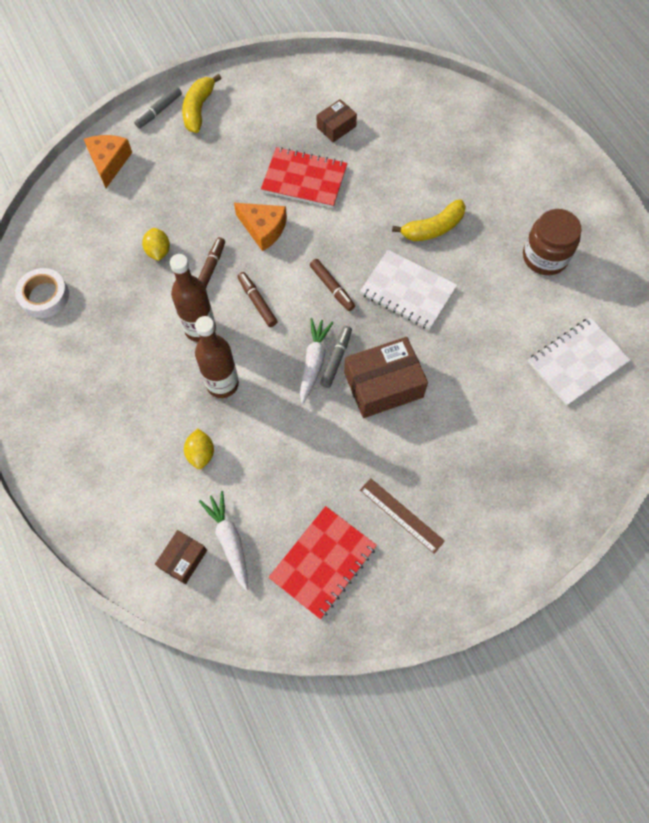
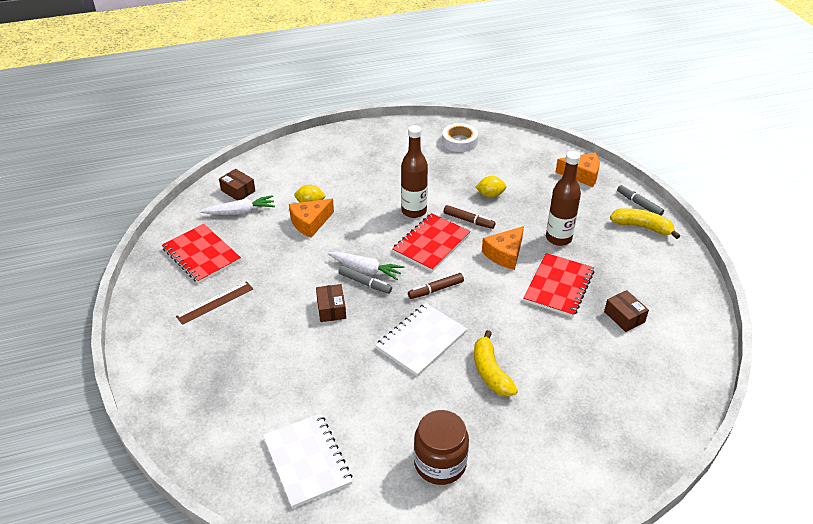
camera: 100 degrees right, 25 degrees down
(222, 384) = (362, 218): brown bottle -> brown bottle (558, 238)
(239, 444) = (310, 223): none -> orange cheese
(257, 302) = (431, 243): brown marker -> red notebook
(383, 385) = (331, 309): brown box -> brown box, size x0.55

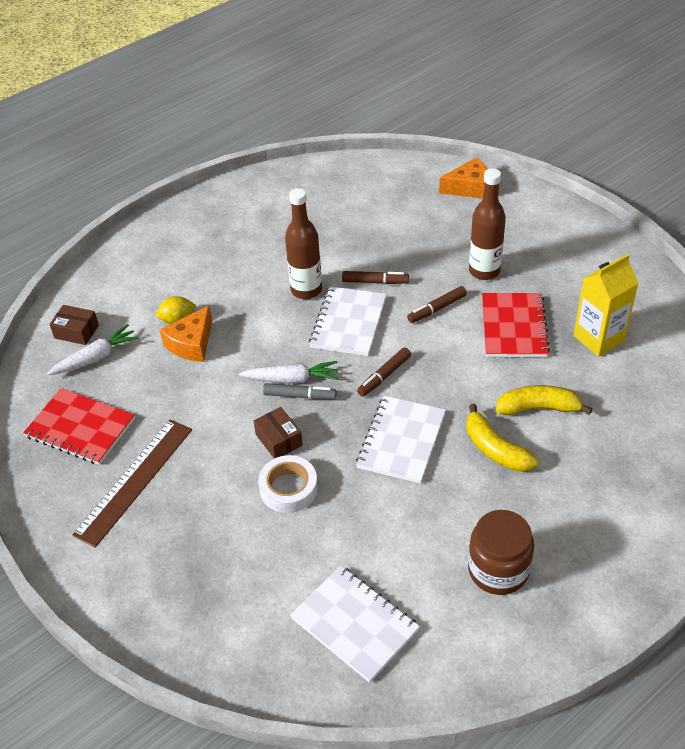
camera: 20 degrees left, 5 degrees up
(215, 302) = (134, 481): brown ruler -> brown ruler, size x1.59
(431, 243) = (348, 323): red notebook -> white notebook
(459, 141) = (311, 187): white tape -> white tape (288, 488)
(490, 195) = (382, 243): yellow lemon -> none
(505, 254) = (437, 309): orange cheese -> brown marker
(624, 317) = (598, 338): brown box -> yellow carton
(639, 204) = (547, 204): grey marker -> none
(642, 227) = (564, 230): yellow banana -> yellow banana (538, 408)

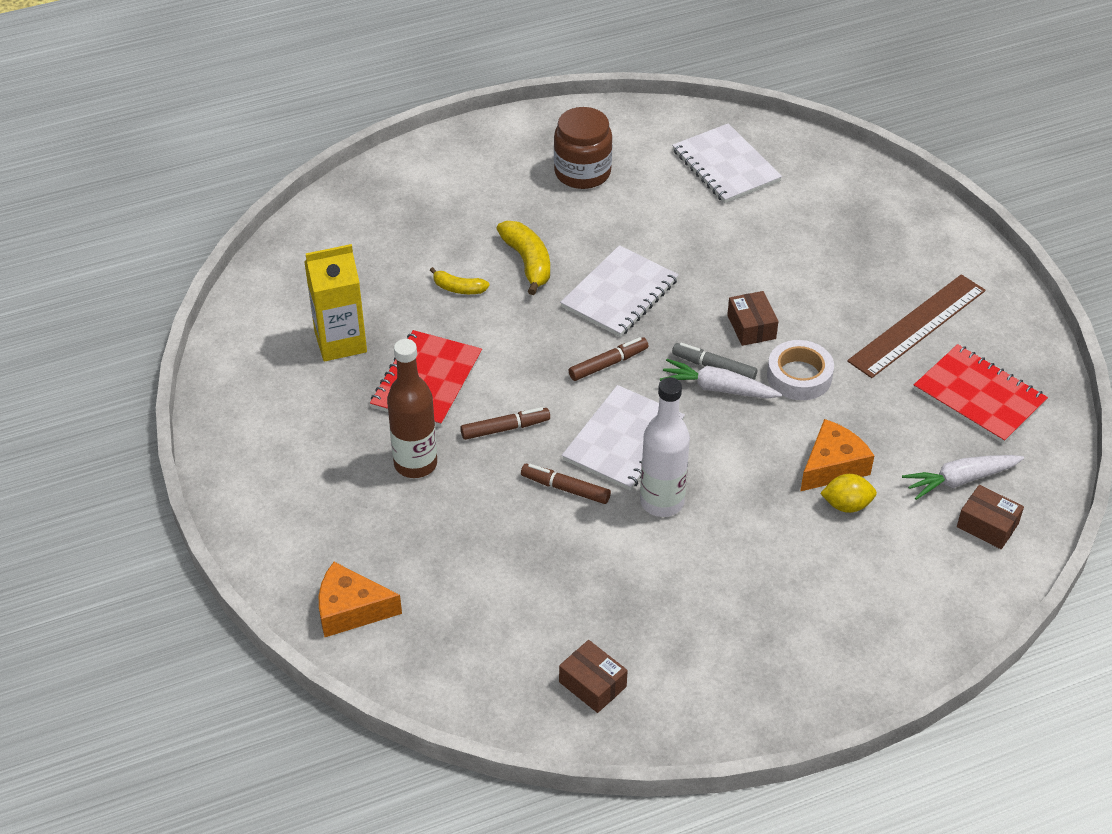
camera: 165 degrees left, 0 degrees up
(288, 488) = (754, 279): white tape -> white tape (799, 376)
(306, 290) = (662, 502): brown bottle -> white bottle
(312, 189) = (592, 684): none -> brown box
(538, 408) = (458, 288): yellow banana -> yellow banana, size x0.60

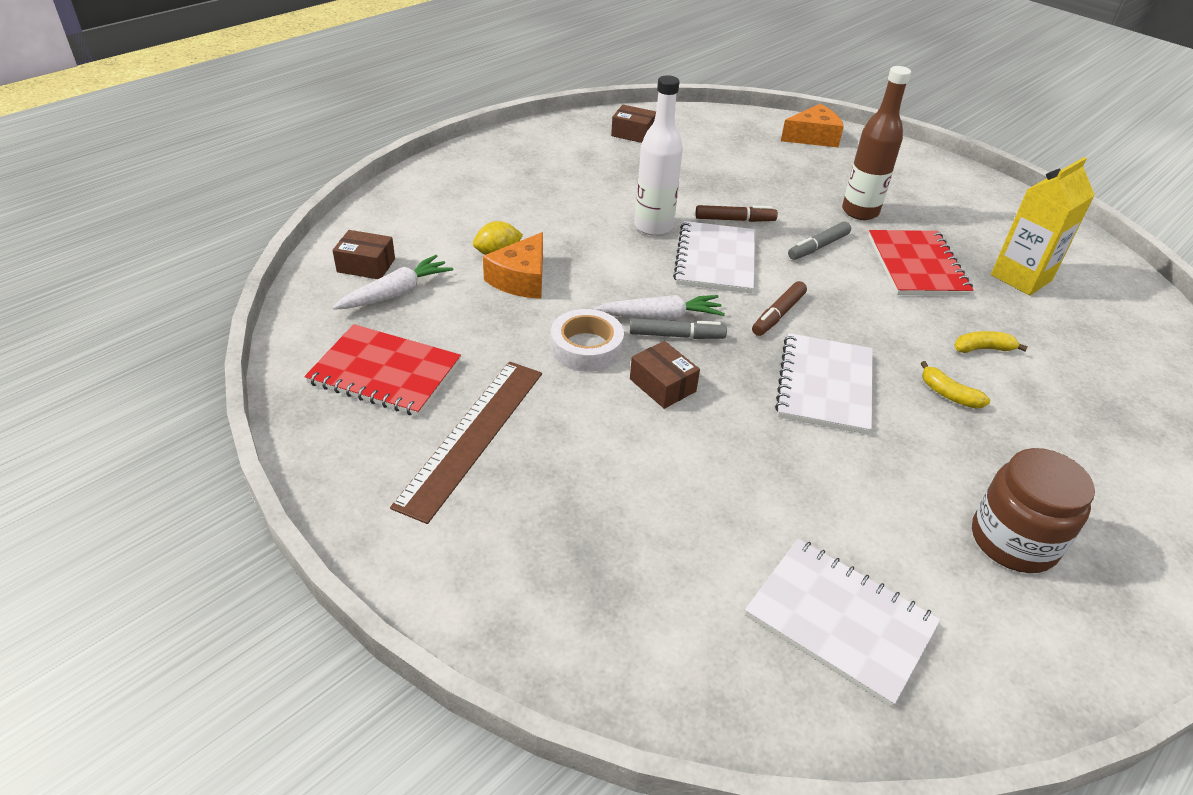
camera: 155 degrees right, 5 degrees down
(505, 428) = (818, 247): brown marker -> grey marker
(528, 262) = (948, 394): yellow banana -> yellow banana, size x0.60

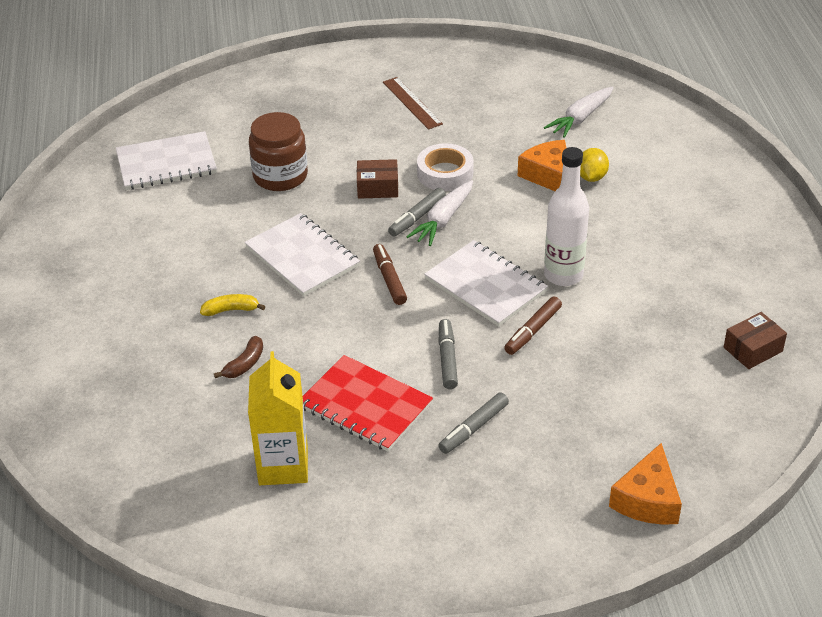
camera: 130 degrees right, 0 degrees up
(366, 265) = (627, 116): brown box -> none
(385, 373) = (498, 91): red notebook -> none
(396, 293) = (580, 118): white carrot -> white carrot turned 45 degrees clockwise
(472, 436) = (412, 103): brown ruler -> brown ruler, size x0.63
(860, 212) = (473, 428): brown bottle -> grey marker
(983, 349) = (244, 364): yellow banana -> brown banana
(1013, 540) = (122, 253): brown jar -> brown jar (280, 176)

